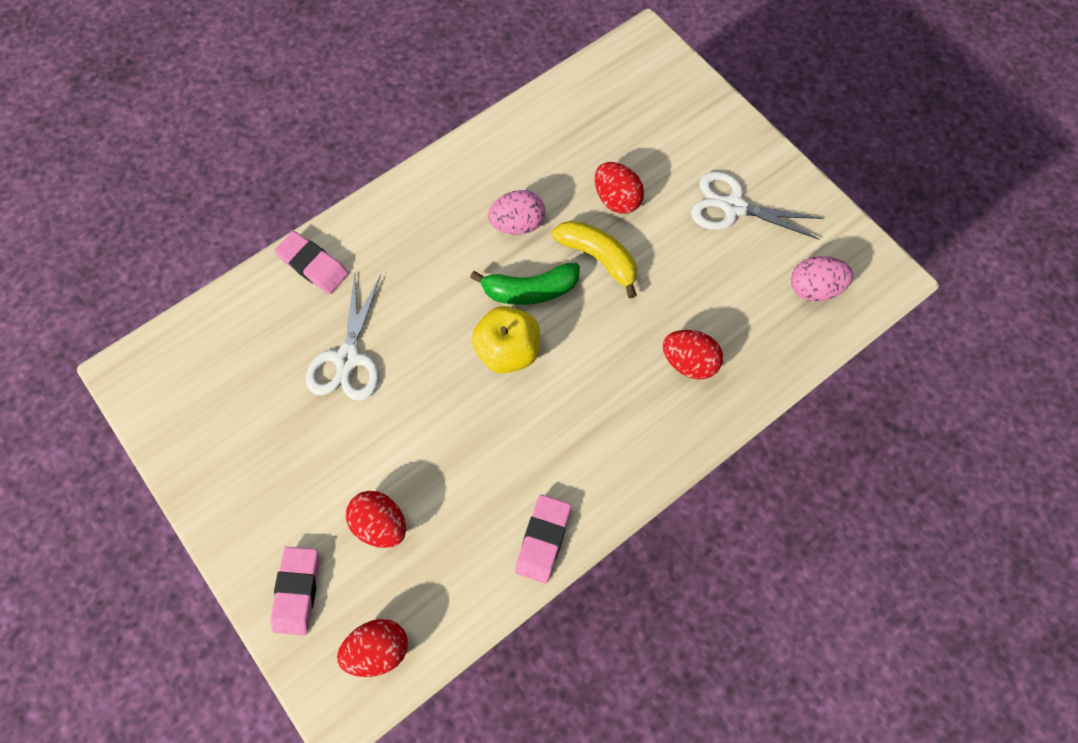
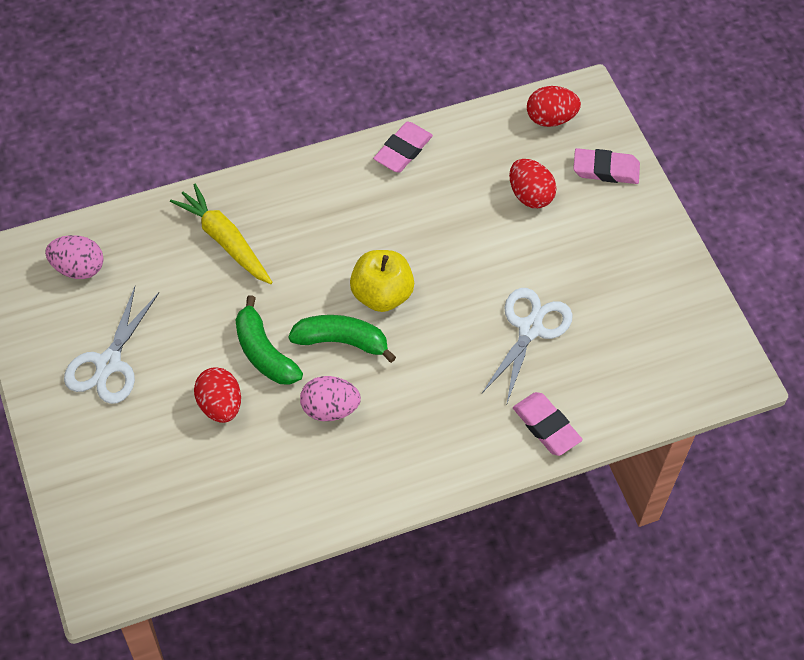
camera: 165 degrees left, 10 degrees down
(297, 591) = (605, 169): pink eraser -> pink eraser turned 75 degrees clockwise
(598, 258) = (264, 352): yellow banana -> green banana
(689, 362) = (225, 240): red egg -> yellow carrot
(733, 207) = (108, 364): white scissors -> white scissors turned 75 degrees clockwise

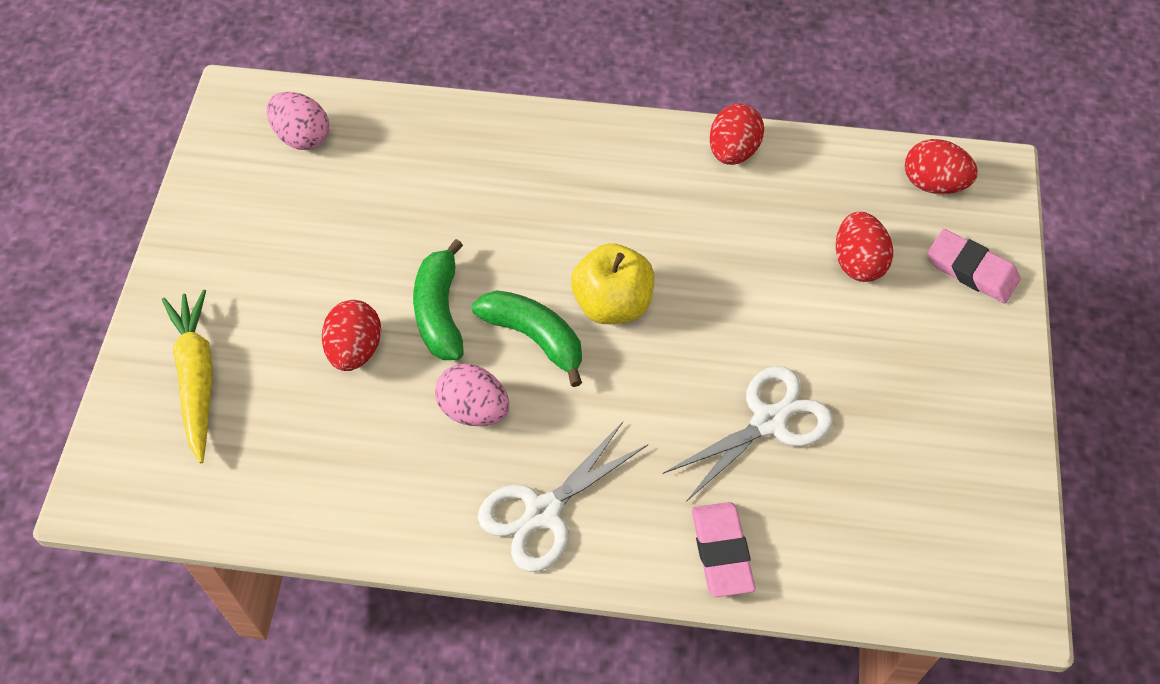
camera: 30 degrees right, 0 degrees up
(108, 364) = (267, 251): white scissors -> white scissors (543, 512)
(225, 240) = (473, 170): yellow carrot -> yellow carrot (197, 378)
(403, 150) = (733, 151): pink eraser -> red egg

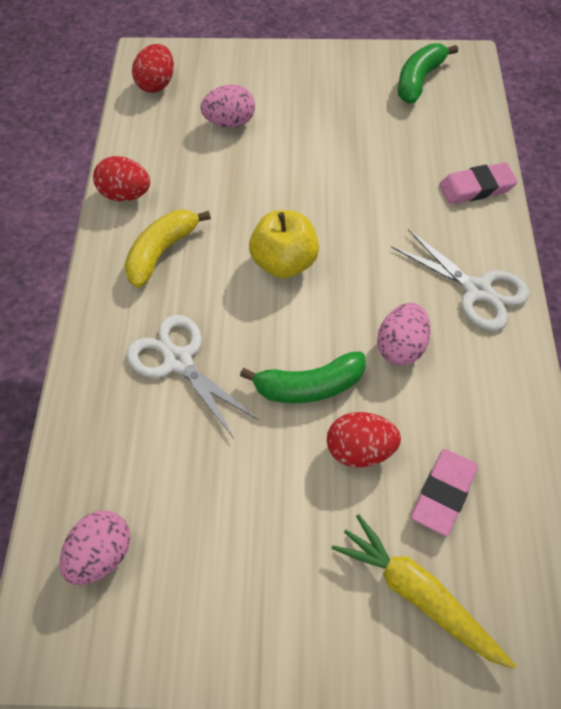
camera: 95 degrees left, 0 degrees up
(197, 378) = (418, 594): yellow carrot -> yellow carrot turned 60 degrees clockwise
(534, 338) = (324, 312): green banana -> green banana (419, 80)
(641, 185) = (162, 252): none -> yellow banana
(769, 421) = (370, 166): white scissors -> white scissors (178, 361)
(858, 262) = (230, 122): red egg -> pink egg
(971, 270) = (231, 68): pink eraser -> pink eraser (443, 493)

